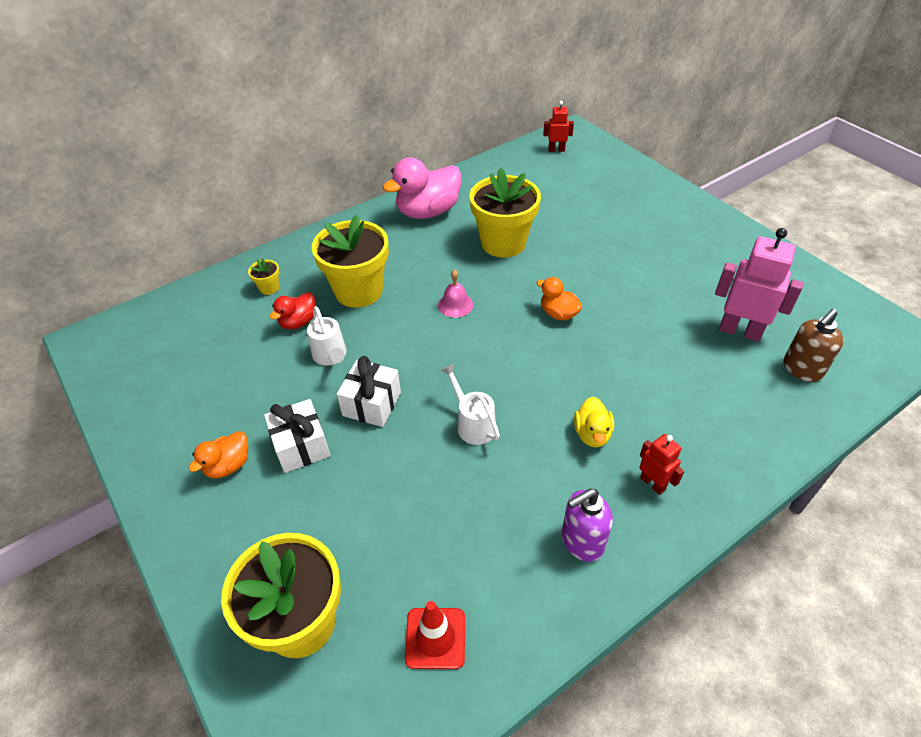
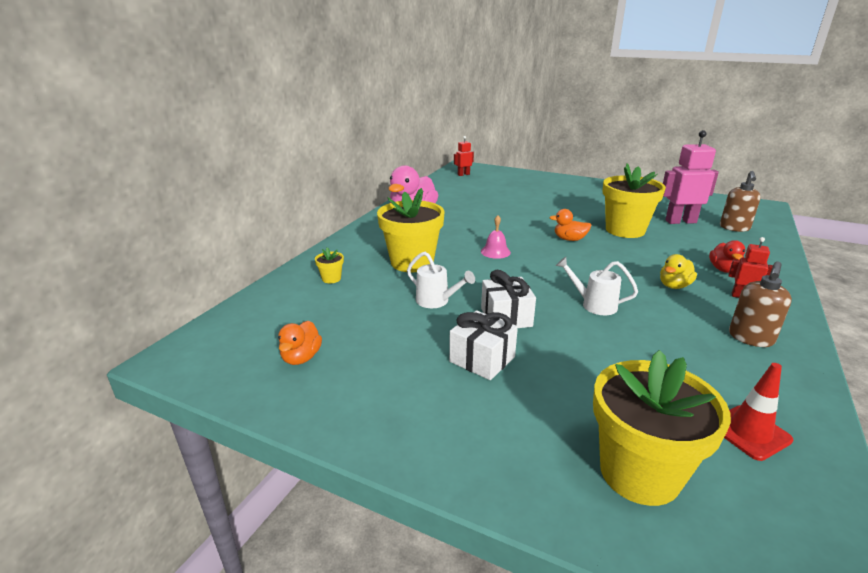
camera: 30 degrees left, 20 degrees down
(228, 465) = (432, 394): orange duck -> orange duck (301, 358)
(298, 322) = (383, 290): red duck -> red duck (723, 269)
(503, 243) = (487, 217): yellow flower pot -> yellow flower pot (625, 230)
(581, 541) = (750, 338): purple soap dispenser -> brown soap dispenser
(592, 434) = (674, 286): yellow duck -> yellow duck turned 75 degrees clockwise

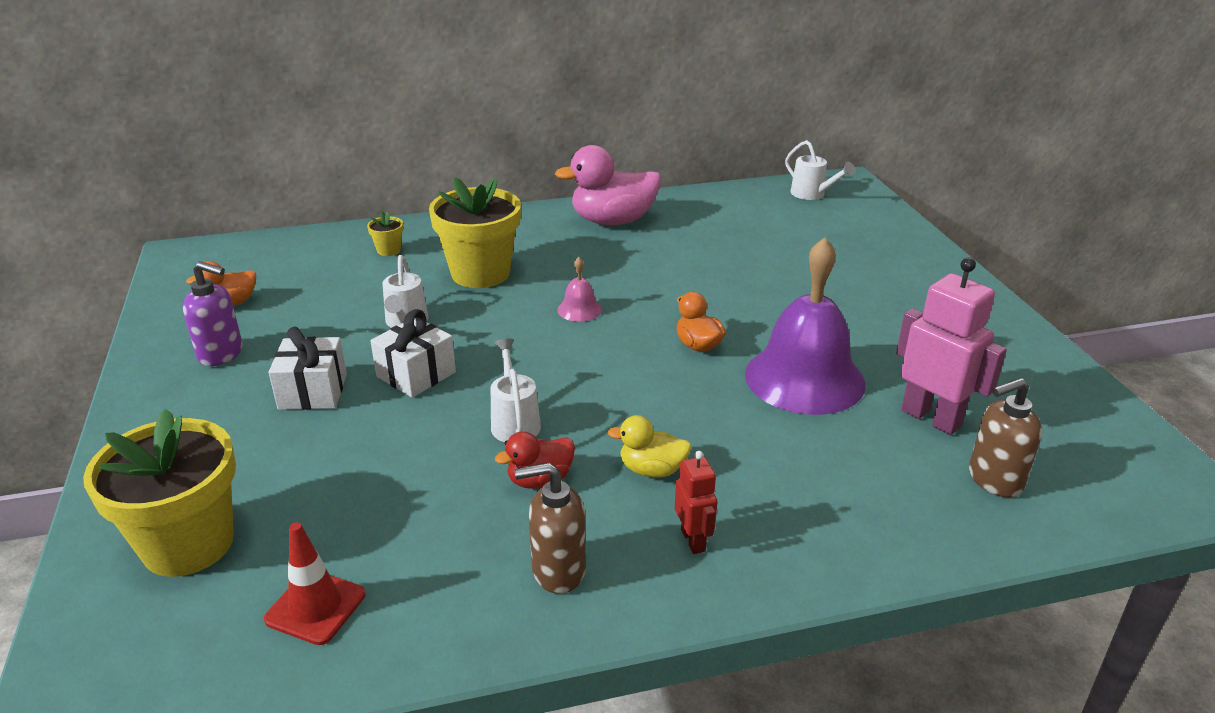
camera: 50 degrees right, 5 degrees up
(376, 383) = (221, 354): none -> purple soap dispenser
(463, 174) = (812, 194): red robot -> white watering can
(625, 230) = (804, 378): yellow flower pot -> purple bell
(723, 269) = (776, 503): red duck -> red duck (540, 480)

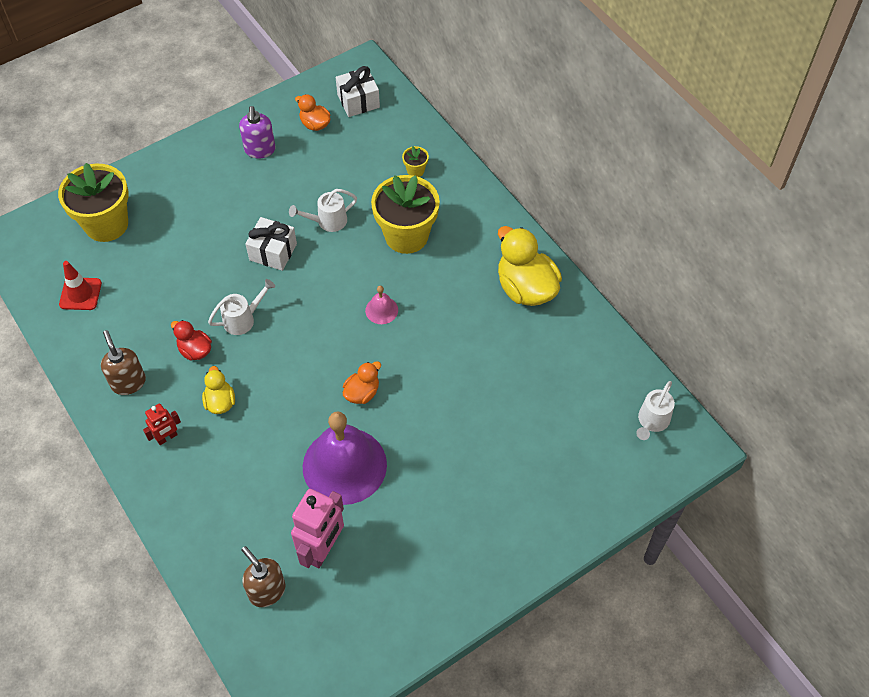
camera: 70 degrees right, 25 degrees up
(313, 391) = (239, 211): white gift -> white gift (358, 101)
(612, 221) = (525, 288): pink duck -> yellow duck

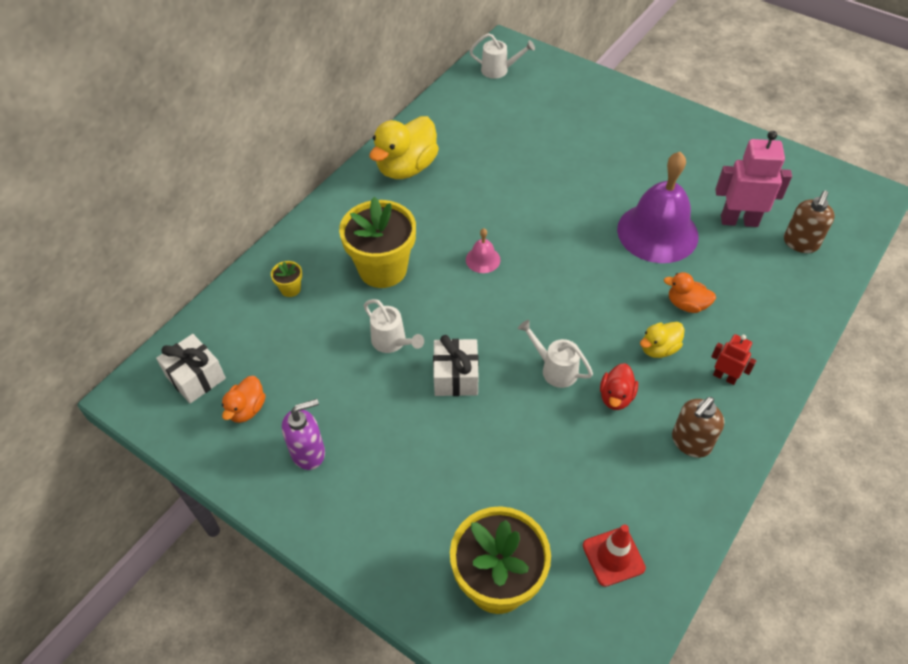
camera: 110 degrees left, 5 degrees down
(362, 393) = (580, 244): orange duck -> orange duck (686, 304)

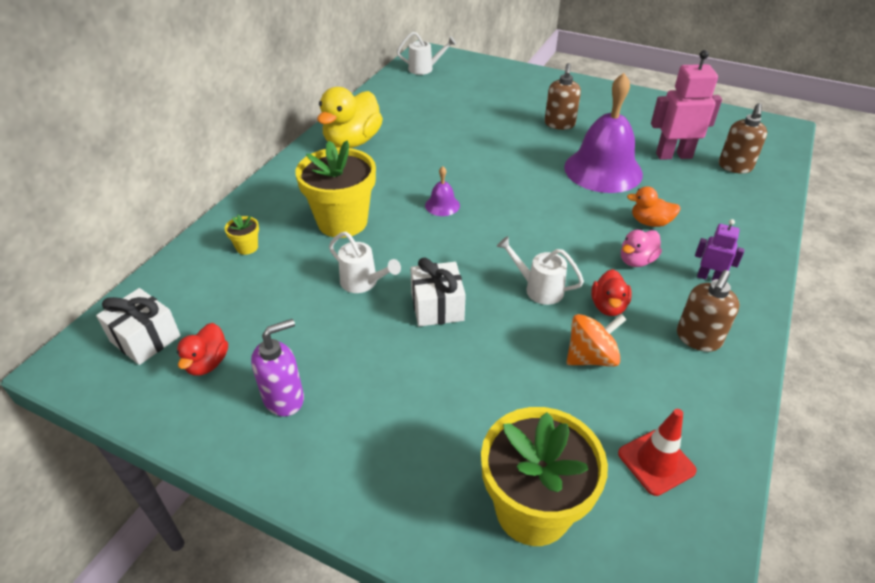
camera: 10 degrees left, 10 degrees down
(247, 409) = (207, 363): orange duck -> red duck
(483, 259) = (442, 205): pink bell -> purple bell
(585, 448) = (591, 357): none -> orange spinning top
(627, 165) = (559, 124): none -> brown soap dispenser
(658, 348) = (636, 261): yellow duck -> pink duck
(724, 377) = (709, 277): red robot -> purple robot

